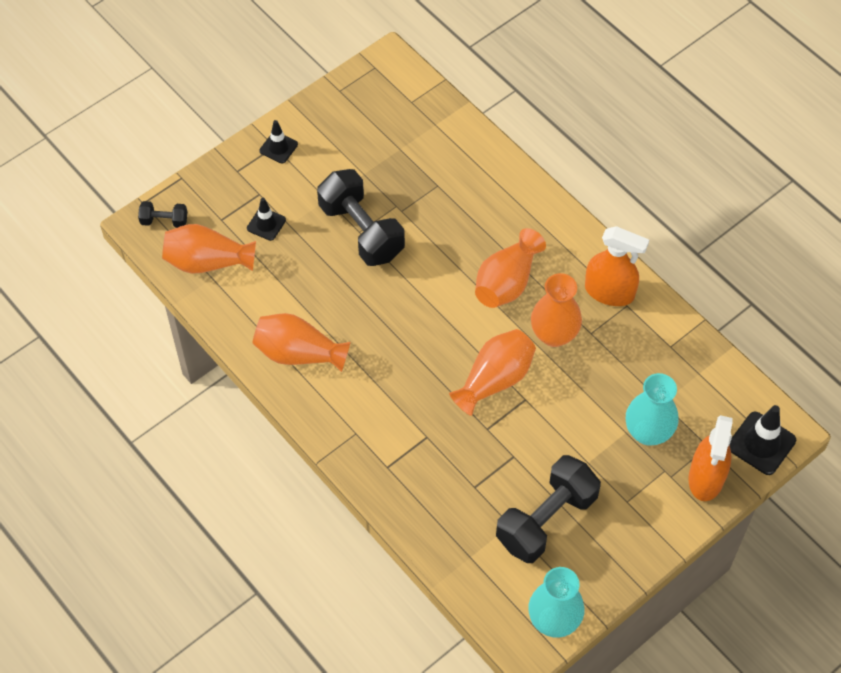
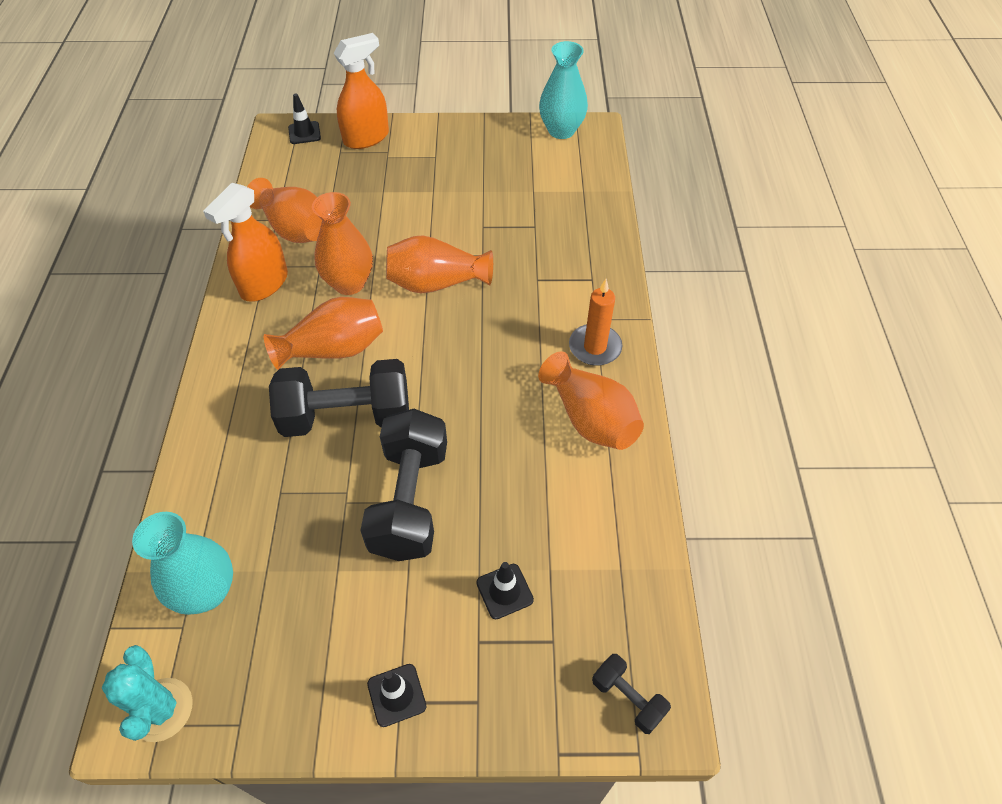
camera: 140 degrees left, 5 degrees down
(207, 262) = (612, 593): orange vase -> orange vase (295, 229)
(338, 409) = (595, 347): none -> orange candle
(381, 72) = (162, 709): none -> turquoise cactus
(546, 520) = (504, 179): black dumbbell -> black dumbbell (346, 416)
(609, 292) = (264, 284): orange spray bottle -> orange spray bottle turned 120 degrees counterclockwise
(648, 432) = (368, 182): turquoise vase -> turquoise vase (207, 591)
(761, 443) = (304, 133): black traffic cone -> black traffic cone, size x0.62

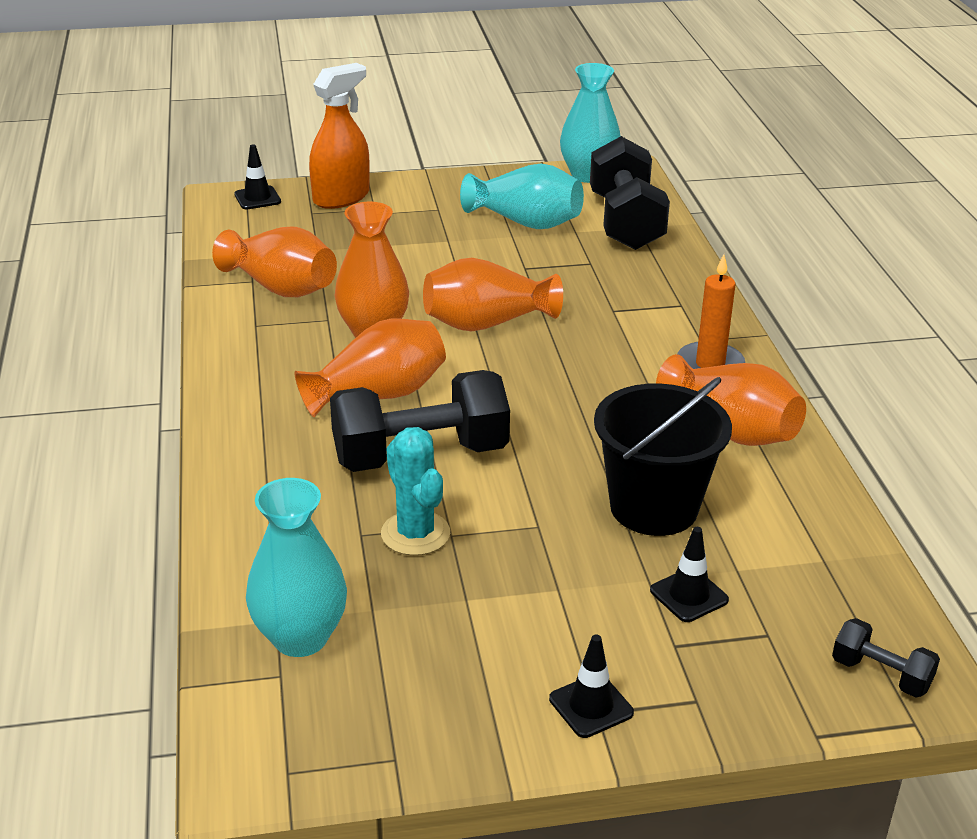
camera: 10 degrees left, 20 degrees down
(162, 709) = (284, 757): turquoise cactus -> turquoise cactus (415, 534)
(264, 284) = (260, 341): orange spray bottle -> none
(409, 500) = (534, 525): black dumbbell -> black dumbbell (625, 222)
(498, 177) = (526, 222): none -> turquoise vase
(505, 494) = (654, 507): none -> black bucket

